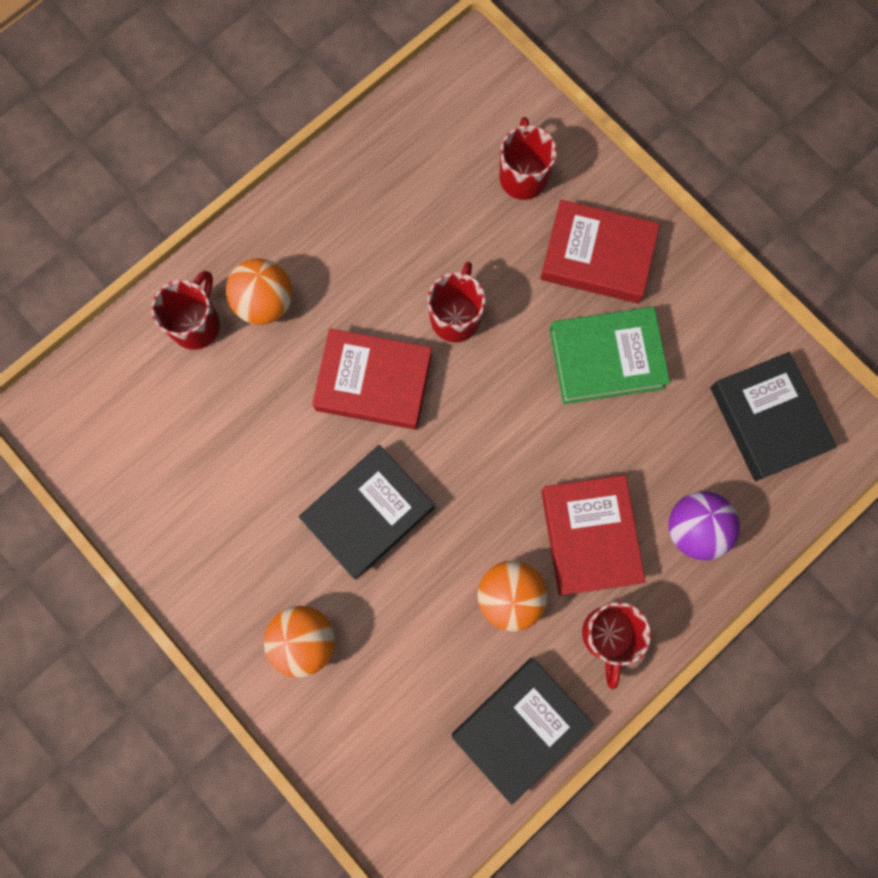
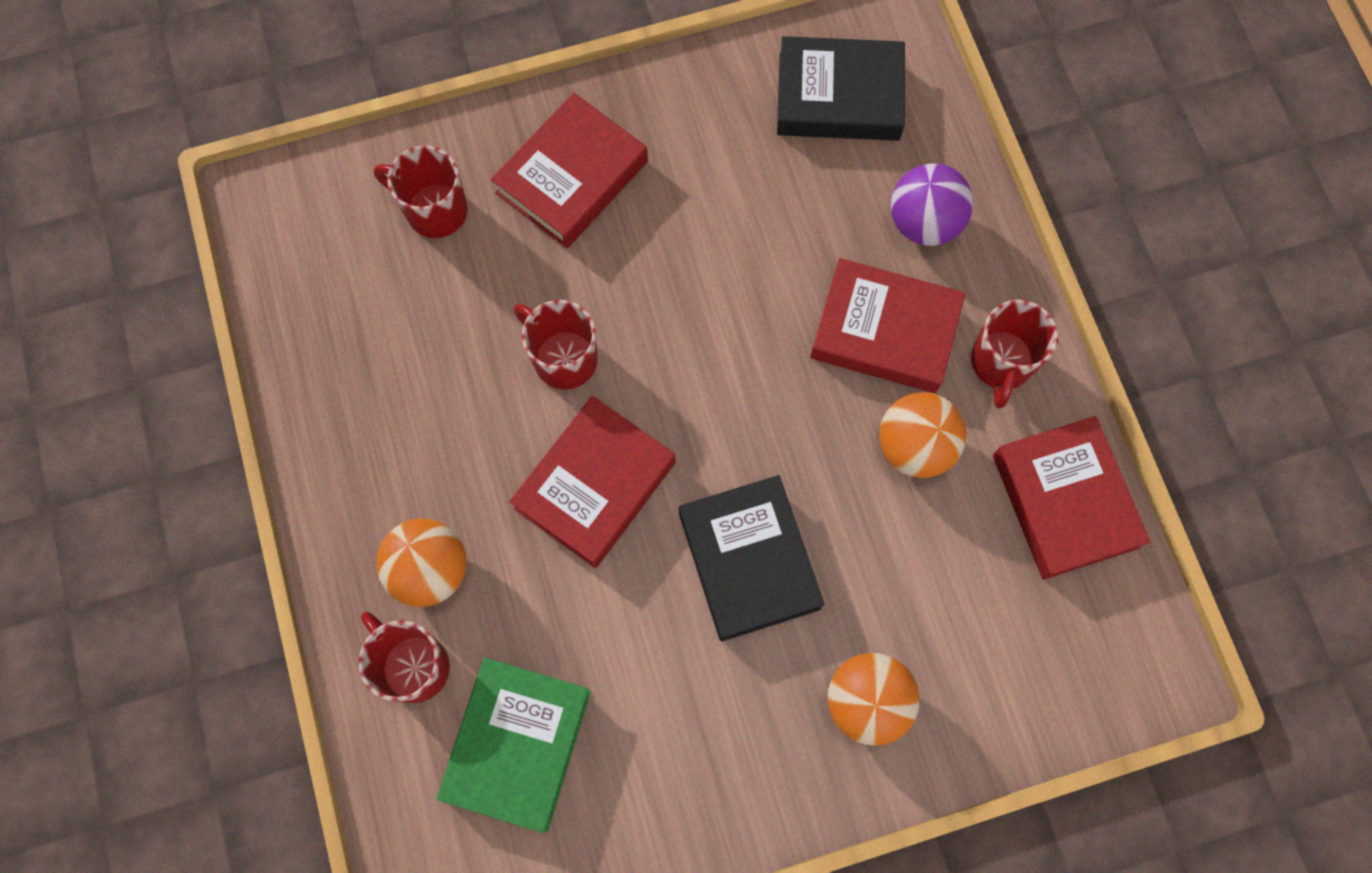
camera: 65 degrees left, 5 degrees down
(520, 727) = (1064, 501): black book -> red book
(606, 359) = (694, 222): green book -> green book (517, 744)
(607, 635) = (1001, 363): red mug -> red mug turned 75 degrees clockwise

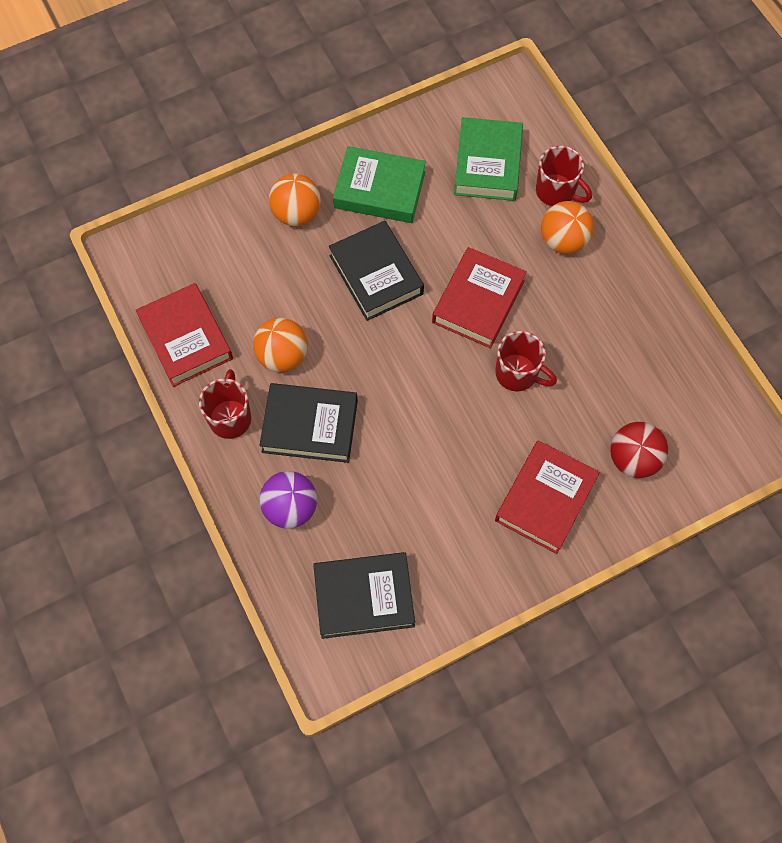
camera: 170 degrees right, 5 degrees down
(435, 210) = (633, 459): red mug -> red ball
(716, 725) = (379, 190): none -> green book
(884, 331) = (310, 426): red book -> black book

